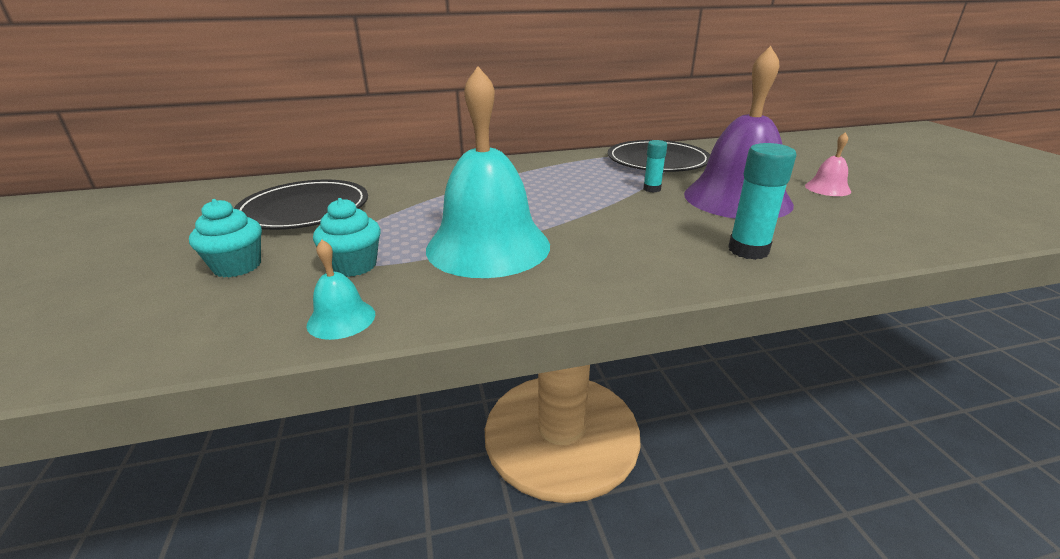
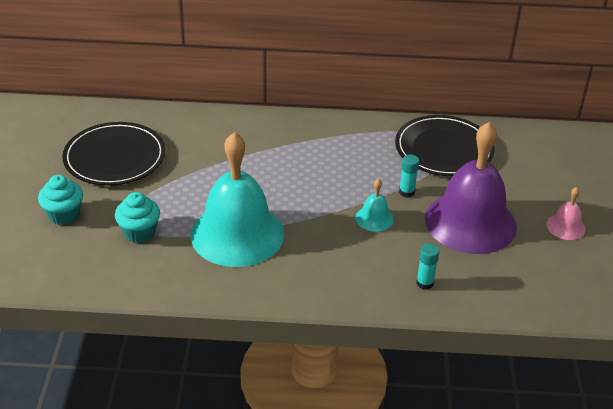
camera: 15 degrees right, 10 degrees up
(341, 319) = (123, 279): turquoise bell -> turquoise bell (374, 218)
(748, 250) = (425, 283): turquoise glue stick -> turquoise glue stick, size x0.59

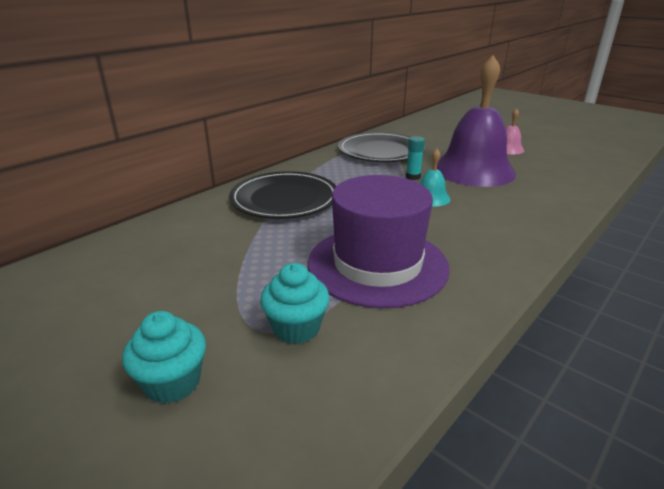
camera: 50 degrees left, 10 degrees down
(115, 157) = (138, 290): black plate -> black plate (284, 199)
(237, 234) = (377, 265): turquoise bell -> purple hat
(425, 283) = (534, 208): turquoise glue stick -> none

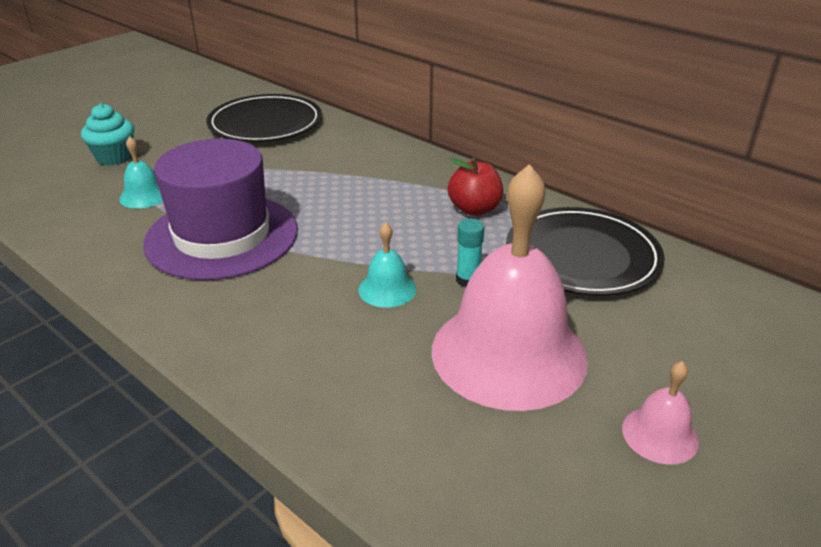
camera: 90 degrees right, 5 degrees up
(284, 199) = (388, 181): black plate -> black plate (265, 123)
(296, 328) = (144, 196): turquoise cupcake -> turquoise bell
(329, 173) = (474, 209): none -> red apple
(474, 170) = (508, 353): purple bell -> pink bell

